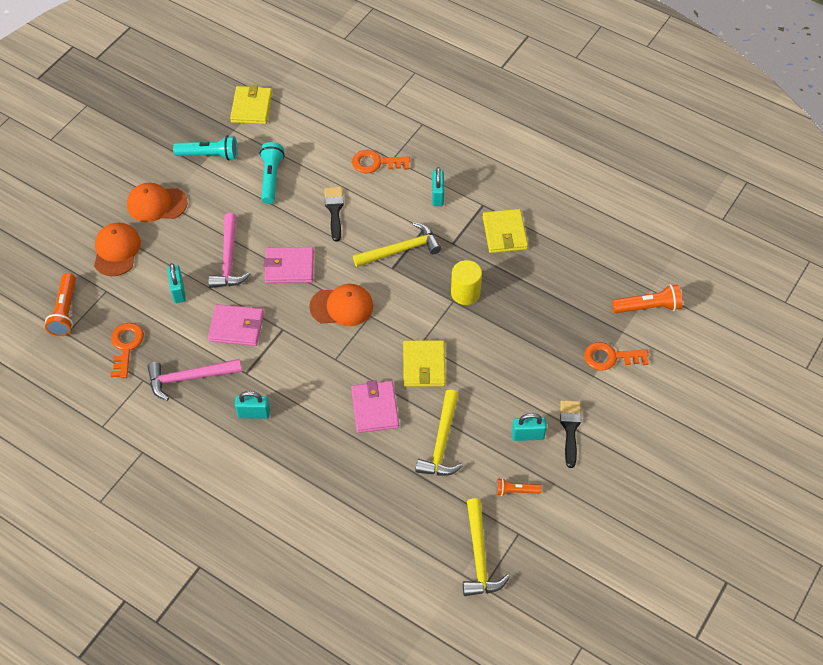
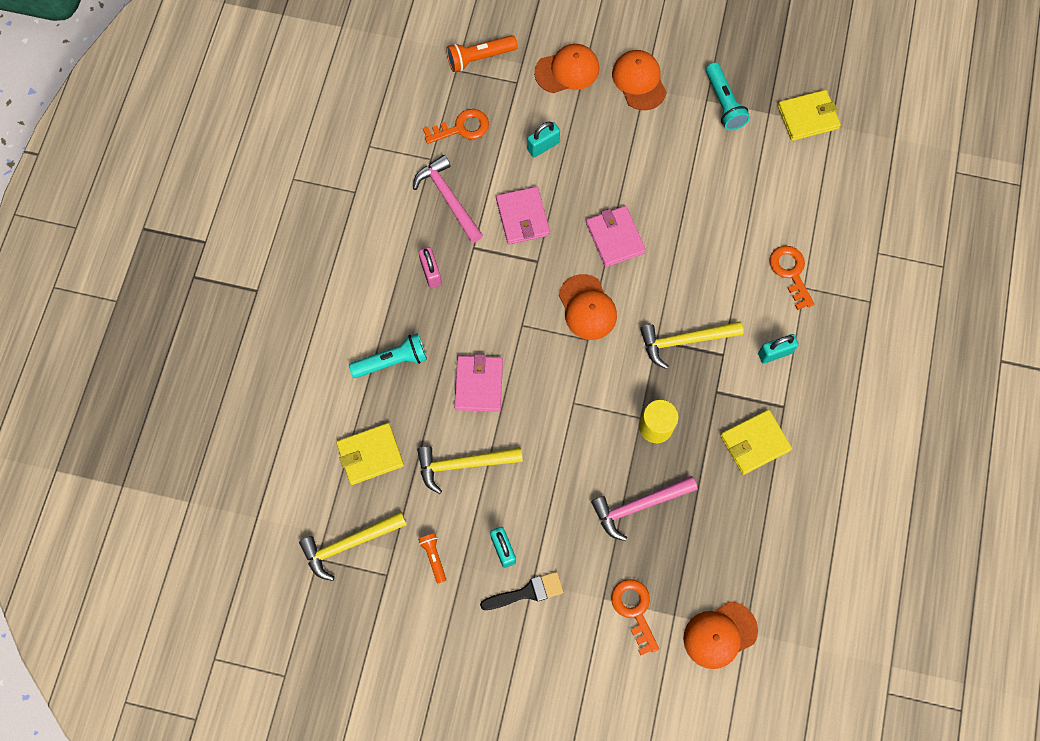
camera: 70 degrees right, 15 degrees up
(228, 259) = (600, 176): pink hammer -> pink hammer (638, 506)
(254, 413) = (431, 273): turquoise padlock -> pink padlock
(271, 178) = (721, 175): turquoise flashlight -> turquoise flashlight (392, 361)
(334, 210) = (707, 254): black brush -> none
(375, 408) = (478, 384): pink wallet -> pink wallet turned 60 degrees counterclockwise
(401, 250) = (684, 341): yellow hammer -> yellow hammer turned 120 degrees clockwise
(424, 365) = (548, 415): yellow wallet -> yellow wallet (370, 455)
(648, 307) = (719, 635): orange flashlight -> orange cap

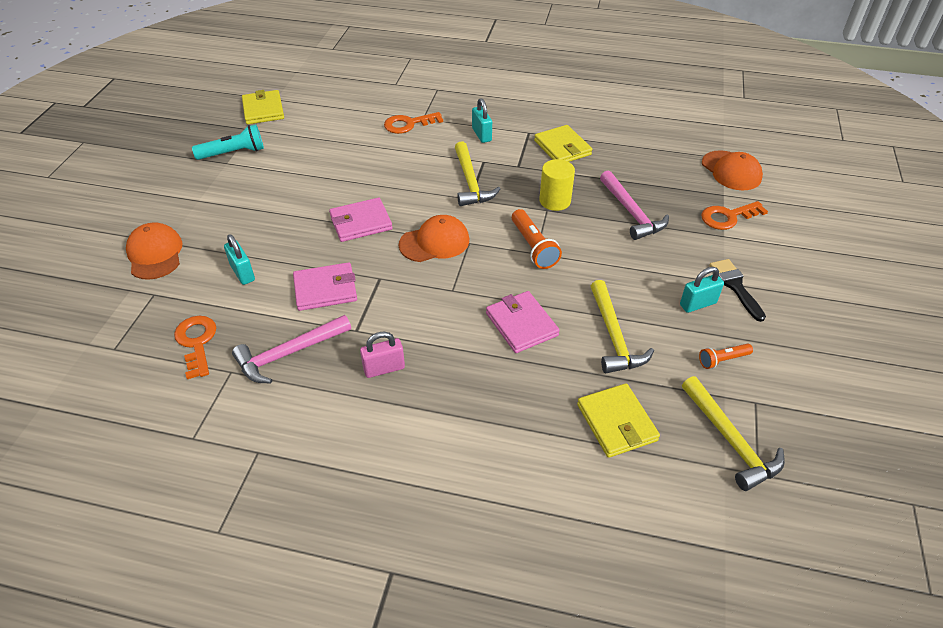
camera: 90 degrees left, 25 degrees down
(392, 361) = (496, 404): turquoise flashlight -> none
(478, 384) = (521, 324): pink wallet -> pink wallet turned 60 degrees clockwise
(479, 58) = (106, 327): orange flashlight -> orange flashlight (533, 247)
(639, 81) = (189, 203): orange cap -> none

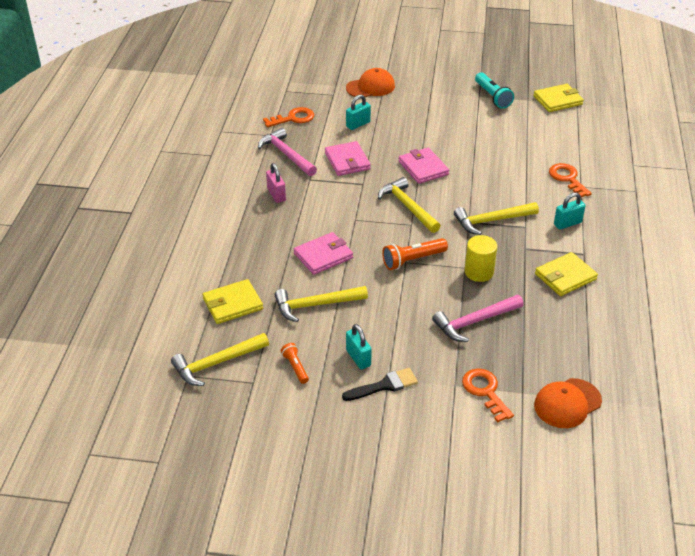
camera: 85 degrees right, 5 degrees down
(434, 242) = (407, 207): orange cap -> yellow hammer

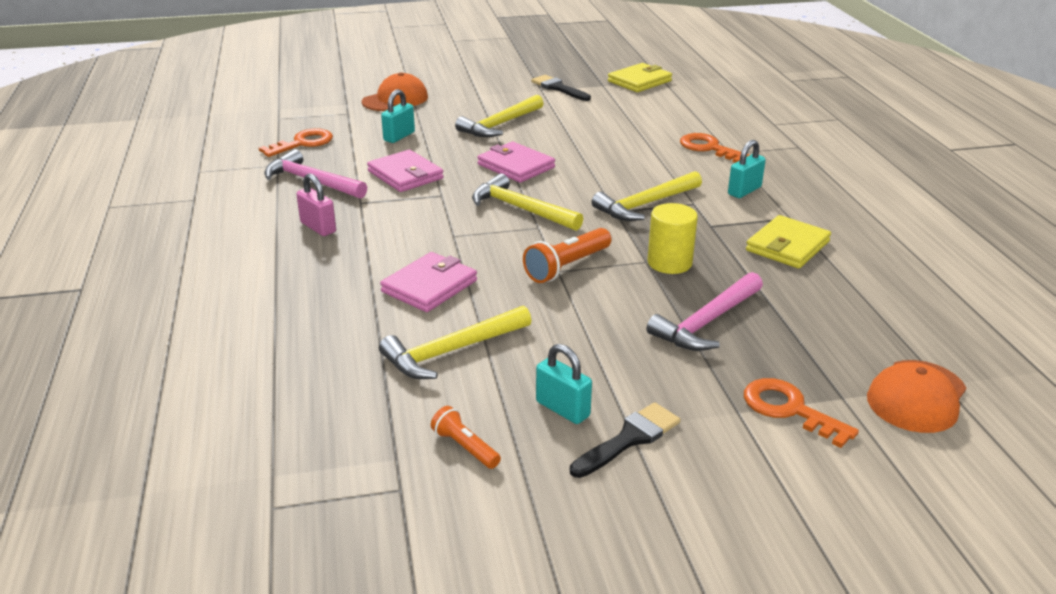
camera: 20 degrees left, 10 degrees down
(216, 363) = (319, 474): yellow hammer -> yellow hammer (500, 125)
(233, 304) = (310, 378): yellow wallet -> none
(492, 97) = (558, 88): turquoise flashlight -> black brush

